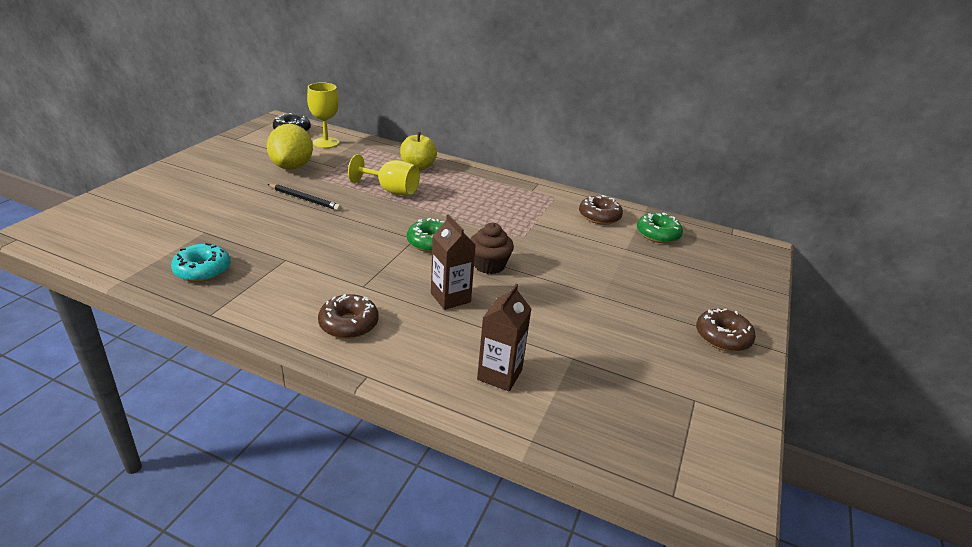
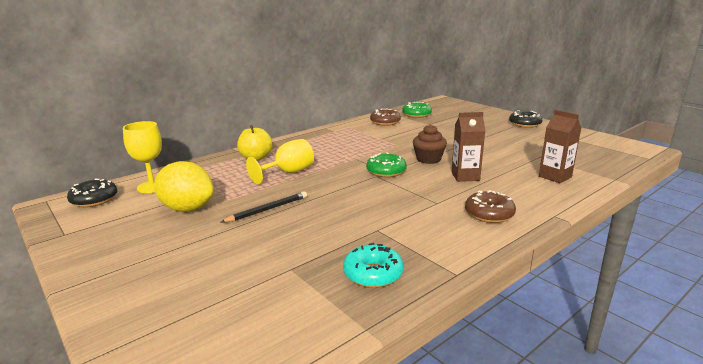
camera: 60 degrees left, 10 degrees down
(722, 337) = (524, 124): brown donut -> black donut

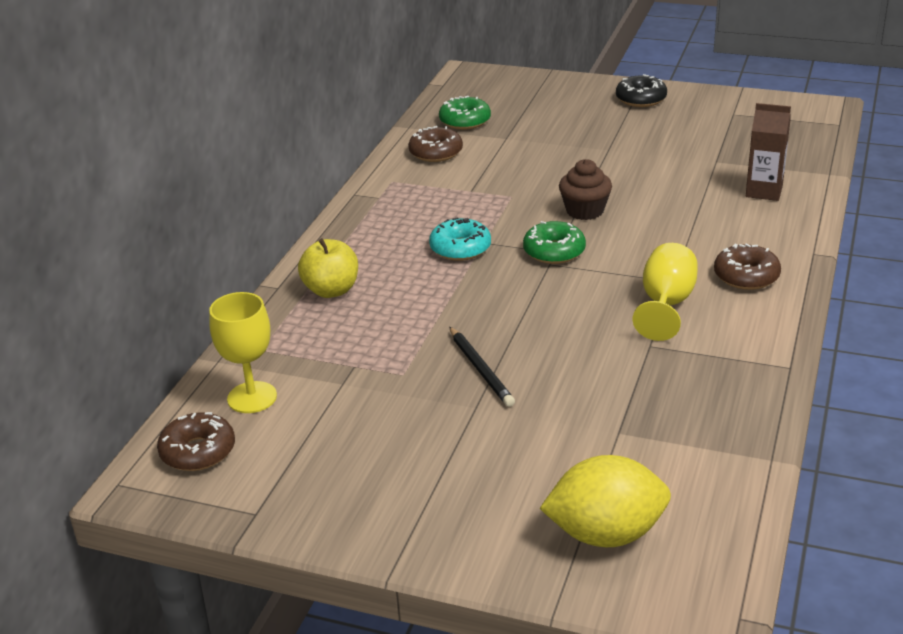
camera: 30 degrees left, 10 degrees up
(94, 200) = (198, 451): black donut -> brown donut
(187, 208) = (367, 409): yellow lemon -> yellow lemon (606, 534)
(267, 209) = (480, 369): black pencil -> black pencil turned 135 degrees clockwise
(288, 173) = (422, 300): yellow goblet -> yellow goblet (666, 304)
(373, 274) = (711, 401): turquoise donut -> turquoise donut (460, 248)
(465, 176) = (662, 226): brown carton -> none

